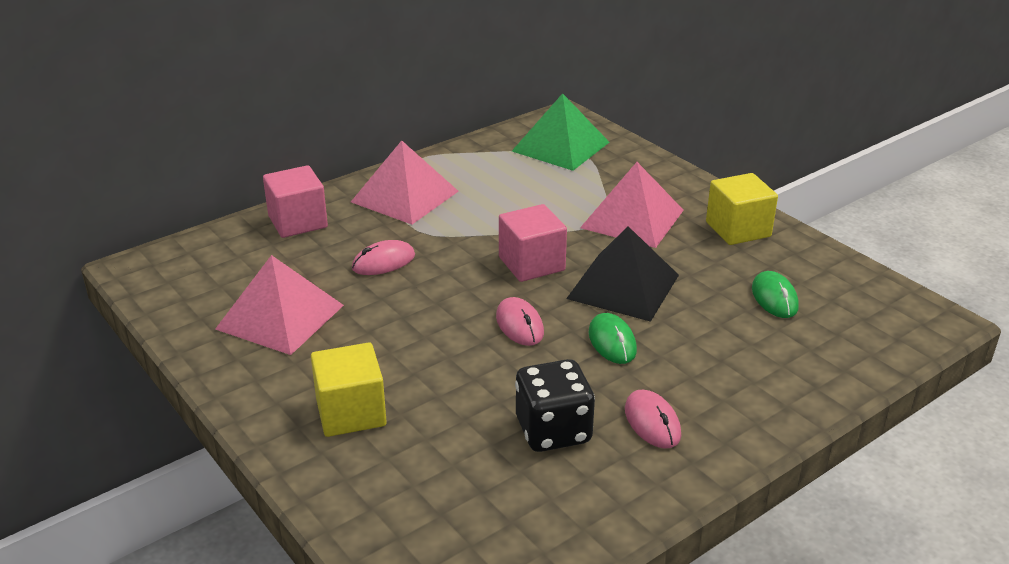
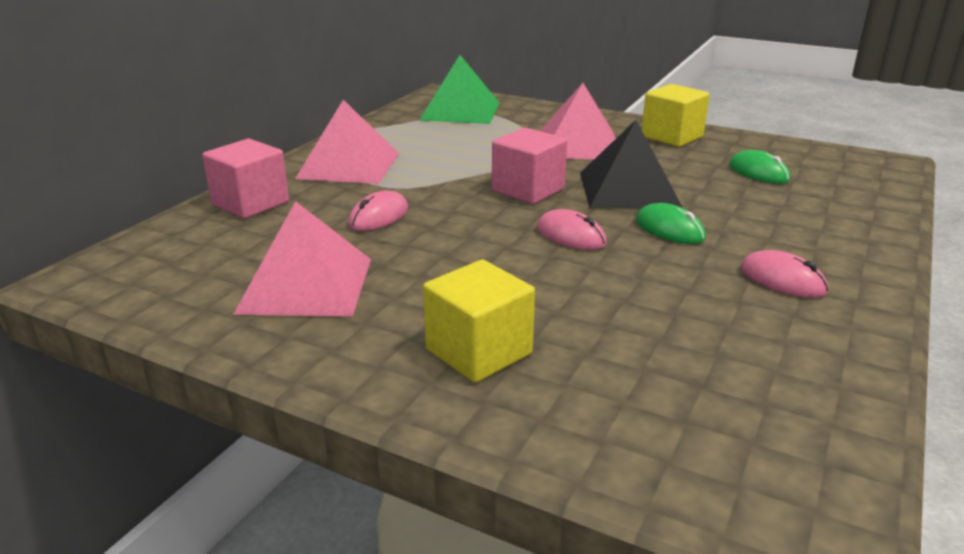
camera: 25 degrees left, 5 degrees down
(553, 431) = (705, 311): black dice -> none

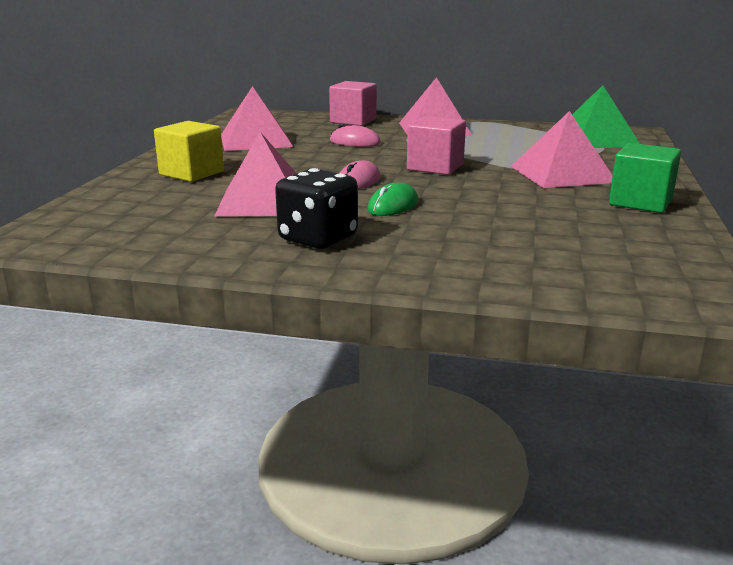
camera: 75 degrees right, 5 degrees down
(629, 189) = (469, 192): black pyramid -> none
(642, 301) = (264, 201): none -> pink pyramid
(672, 137) = (640, 202): yellow cube -> green cube
(758, 172) = (575, 235): green mouse -> none
(782, 280) = (318, 238): pink mouse -> black dice

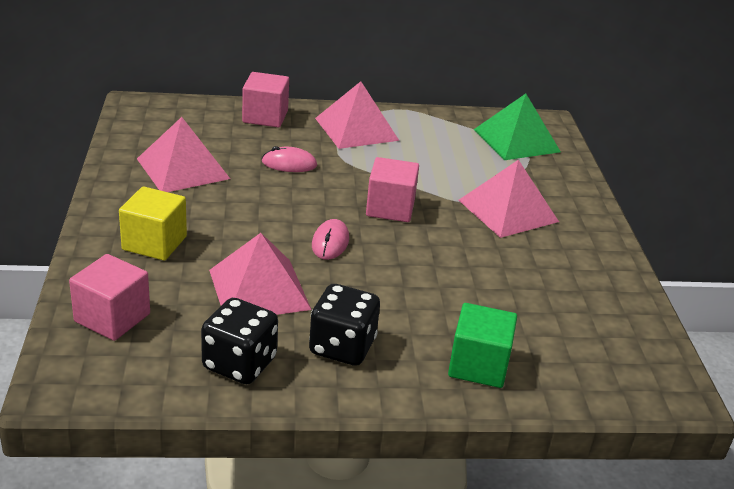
camera: 20 degrees left, 10 degrees up
(111, 207) = (112, 318): none -> pink cube
(202, 240) = (239, 363): none -> black dice
(393, 205) = (382, 283): green mouse -> none
(640, 202) = (587, 253): green cube -> green cube (478, 365)

